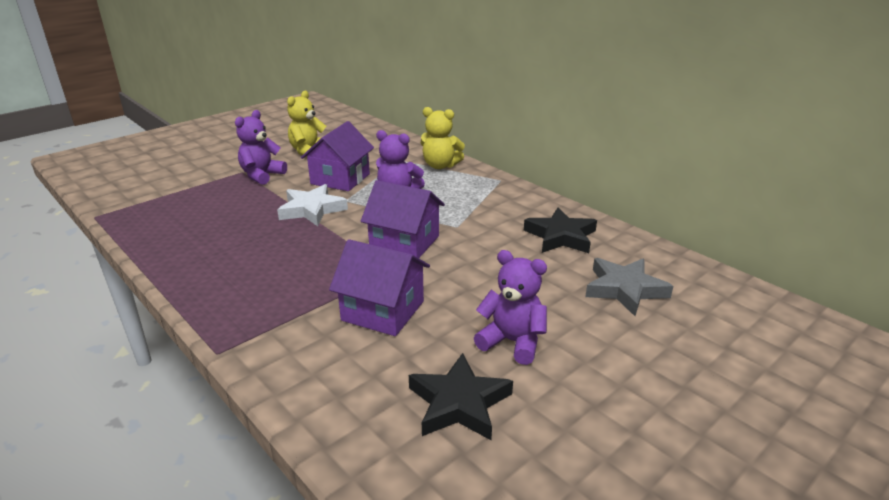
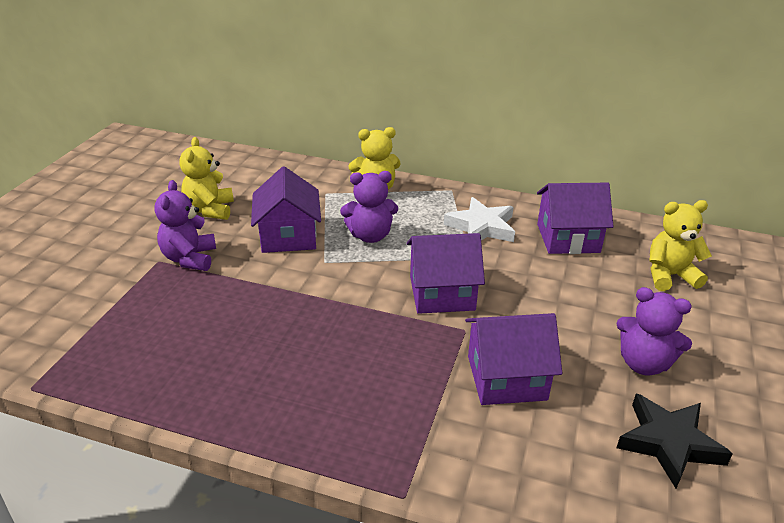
camera: 30 degrees left, 5 degrees up
(312, 209) = (302, 285): white star -> white star (481, 227)
(512, 342) = (643, 363): purple teddy bear -> purple teddy bear turned 150 degrees counterclockwise
(560, 236) = (568, 238): black star -> purple house
(625, 289) = (669, 276): grey star -> yellow teddy bear

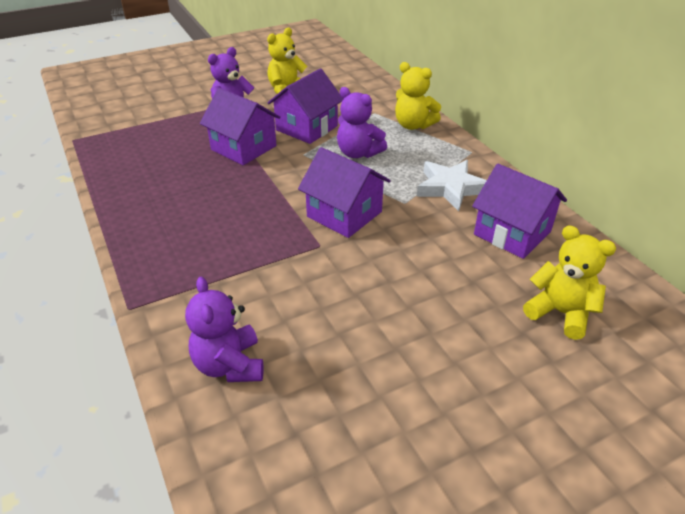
camera: 45 degrees right, 5 degrees up
(506, 378) = (295, 291): purple house -> purple house (243, 148)
(643, 363) = (413, 354): purple teddy bear -> purple teddy bear (229, 365)
(668, 443) = (333, 415): black star -> none

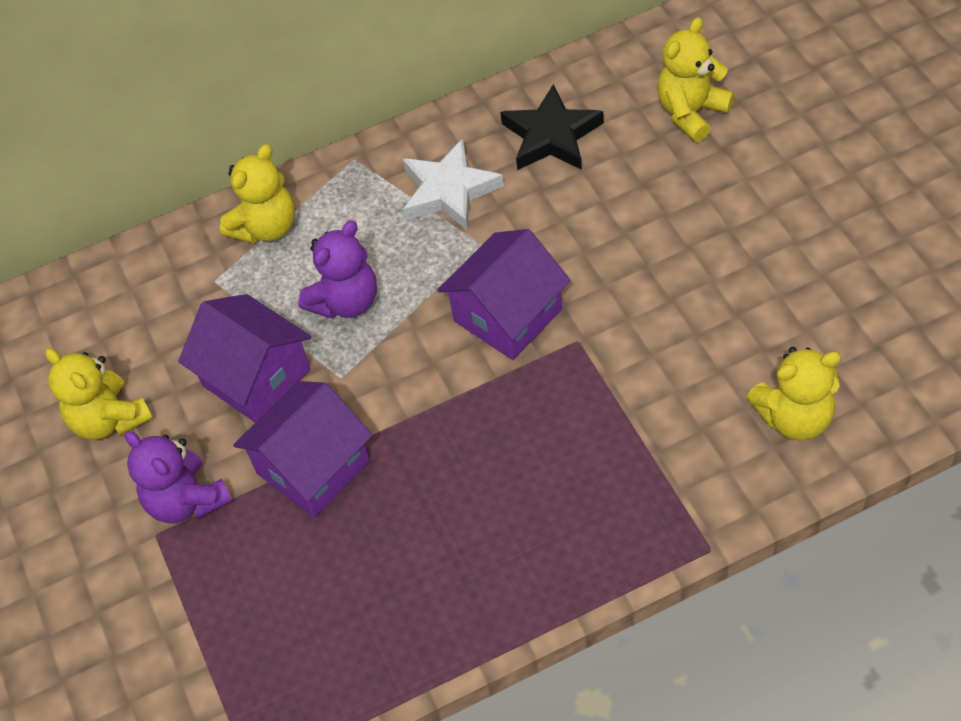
camera: 80 degrees left, 15 degrees up
(229, 365) = (794, 417): purple teddy bear -> yellow teddy bear
(512, 233) = (551, 136): purple house -> black star

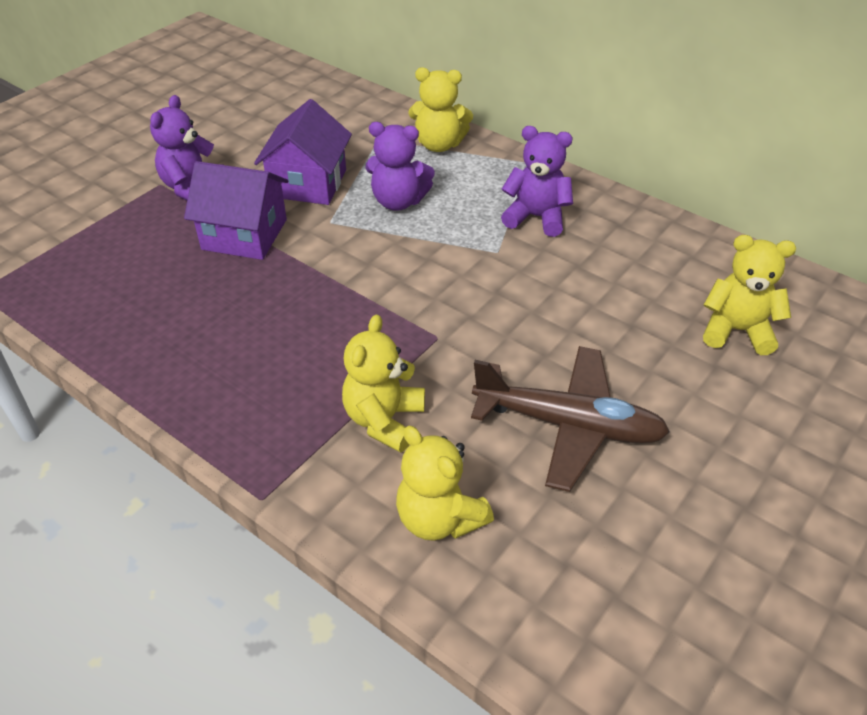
camera: 55 degrees right, 10 degrees down
(109, 419) = (242, 135): yellow teddy bear -> yellow teddy bear (384, 420)
(449, 191) = (536, 217): white star -> purple teddy bear
(508, 315) = (438, 288): purple house -> none
(551, 136) = (636, 253): black star -> none
(738, 283) = (569, 425): none -> brown plane

